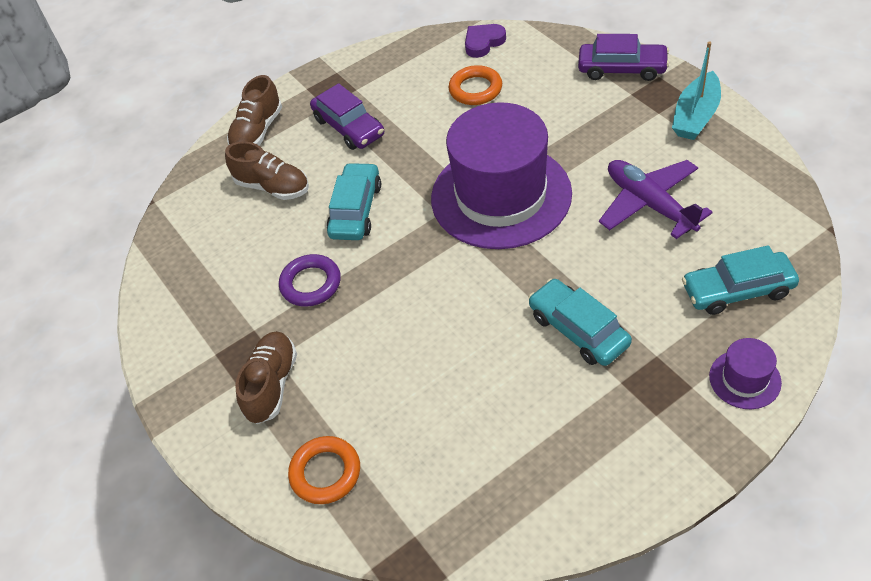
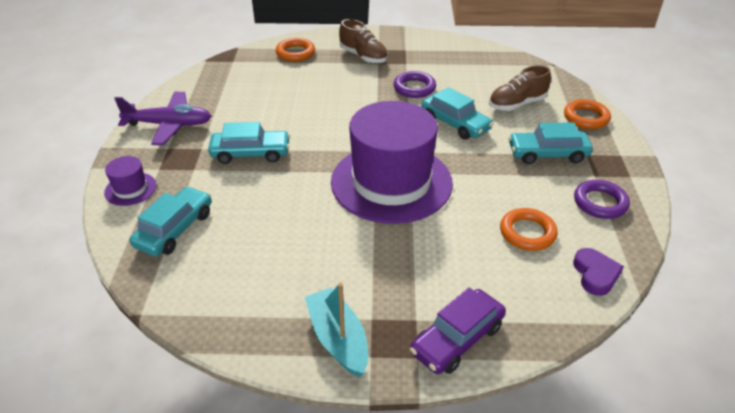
camera: 120 degrees right, 10 degrees down
(257, 131) = (586, 118): brown shoe -> orange ring
(349, 127) = (547, 154): purple car -> turquoise car
(393, 72) = (600, 203): none -> purple ring
(650, 204) = (290, 242): purple plane -> purple plane (169, 125)

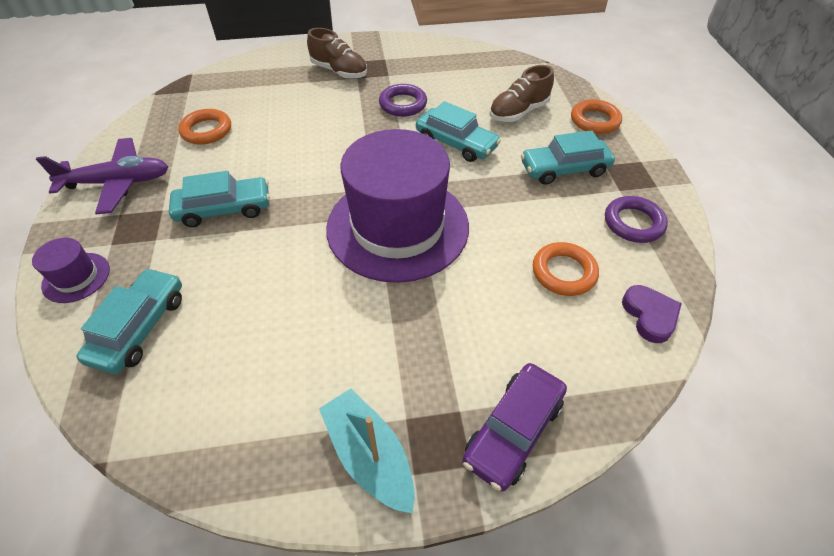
camera: 10 degrees left, 10 degrees up
(295, 53) = (260, 74): orange ring -> orange ring (206, 130)

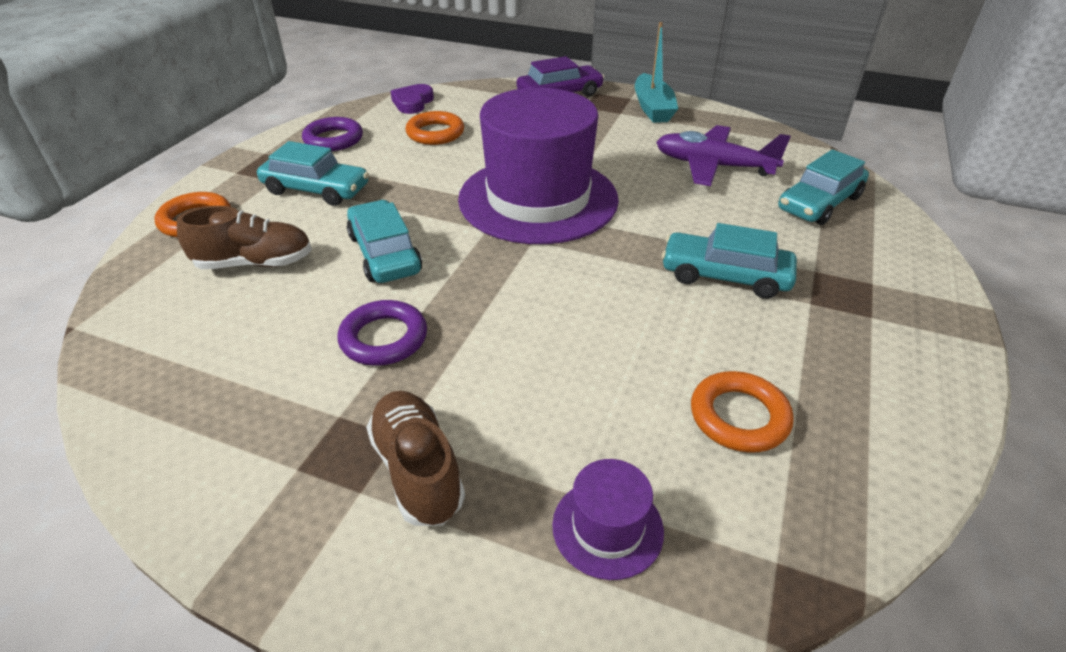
camera: 150 degrees left, 10 degrees down
(76, 277) = (904, 261): purple hat -> purple hat (607, 527)
(118, 183) = (889, 366): purple plane -> purple plane (713, 166)

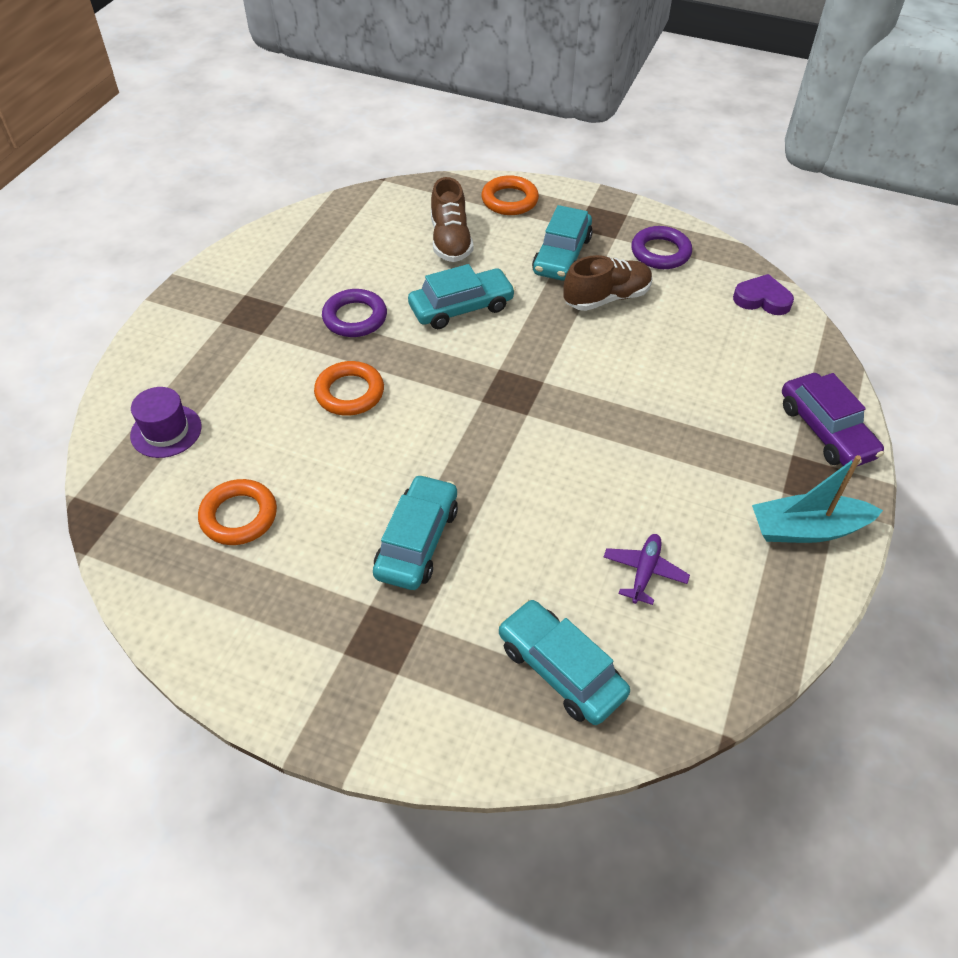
camera: 90 degrees right, 10 degrees up
(417, 470) = (231, 344): brown shoe -> brown shoe (606, 298)
(435, 133) = (688, 322): orange ring -> orange ring (349, 393)
(538, 199) = (555, 405): purple hat -> none
(713, 166) = (644, 572): purple plane -> purple plane, size x0.54

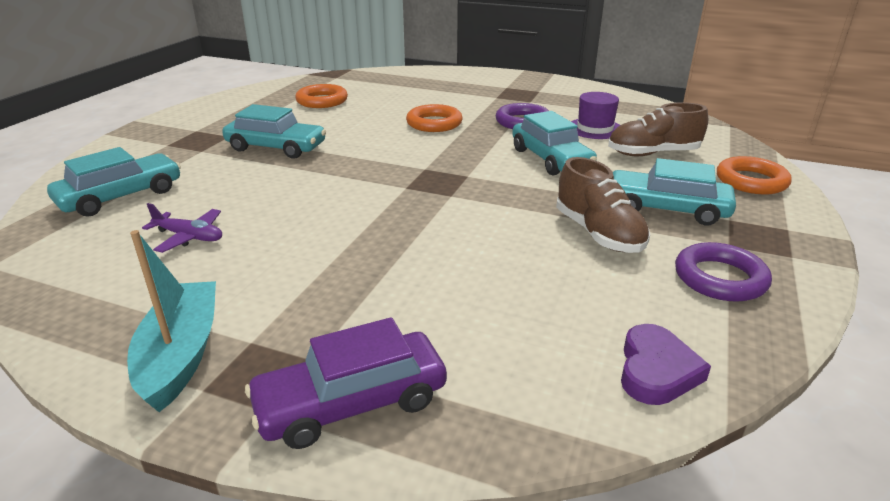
camera: 90 degrees right, 20 degrees down
(166, 431) = (399, 81): purple hat -> purple hat (595, 128)

